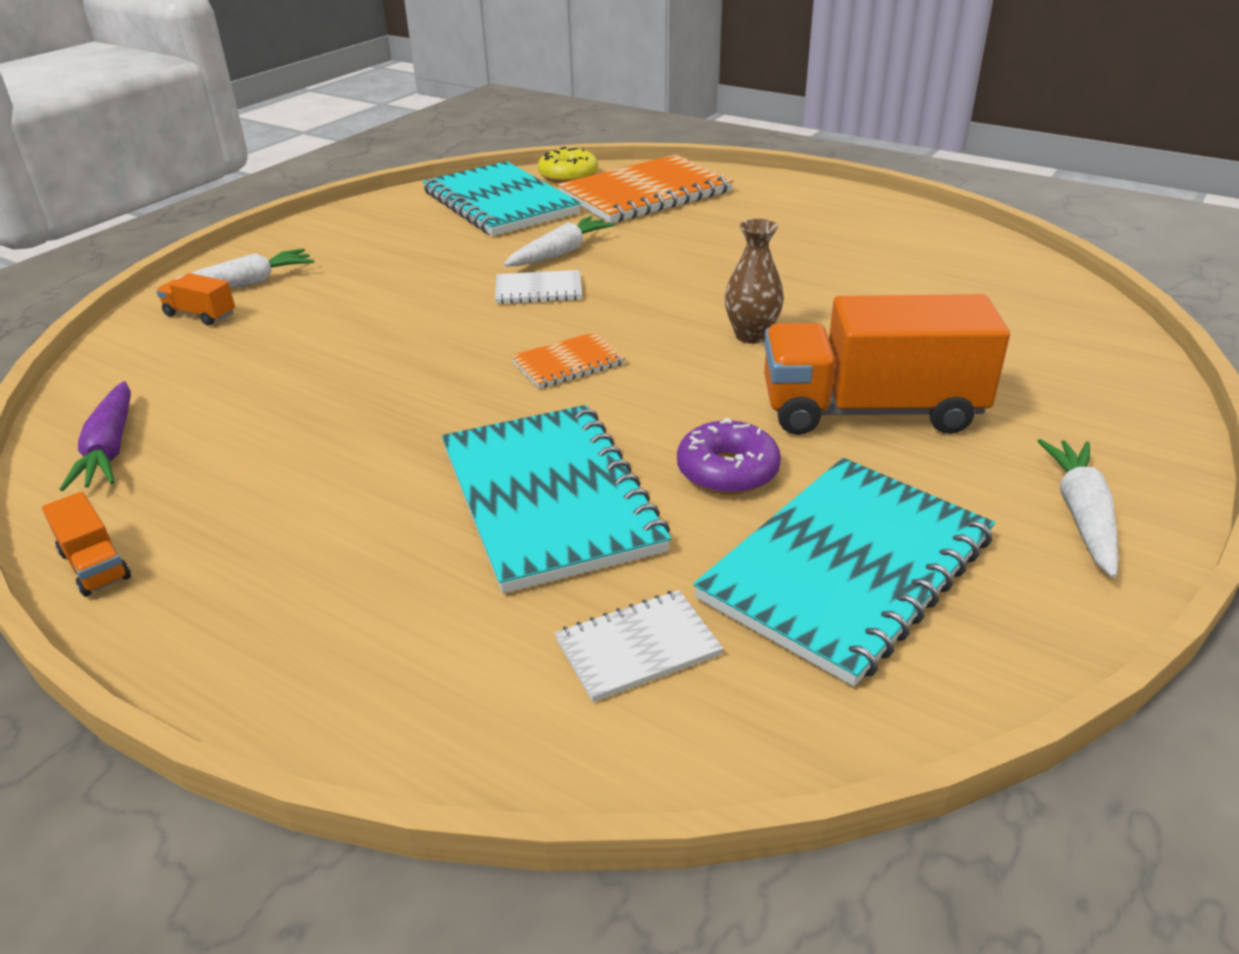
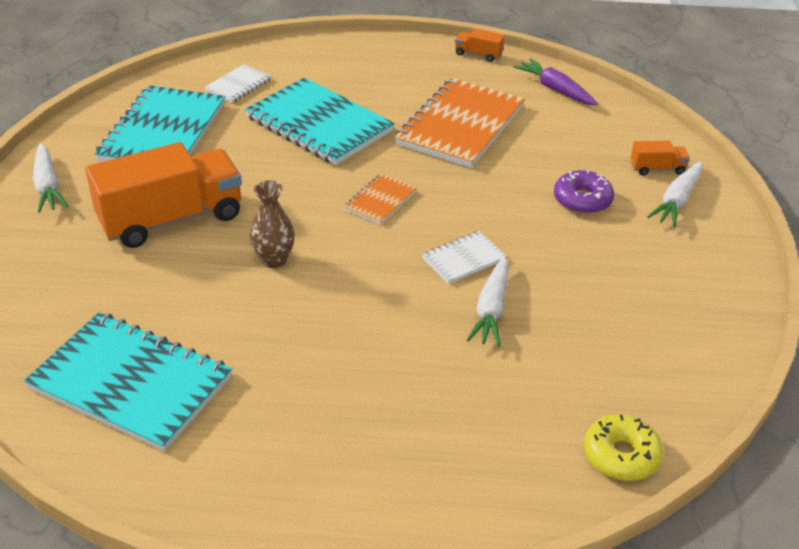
camera: 150 degrees right, 5 degrees up
(499, 203) = (628, 370): turquoise notebook -> turquoise notebook (131, 383)
(645, 194) = (501, 443): orange notebook -> orange notebook (460, 125)
(727, 471) = (239, 160): purple donut -> purple donut (582, 200)

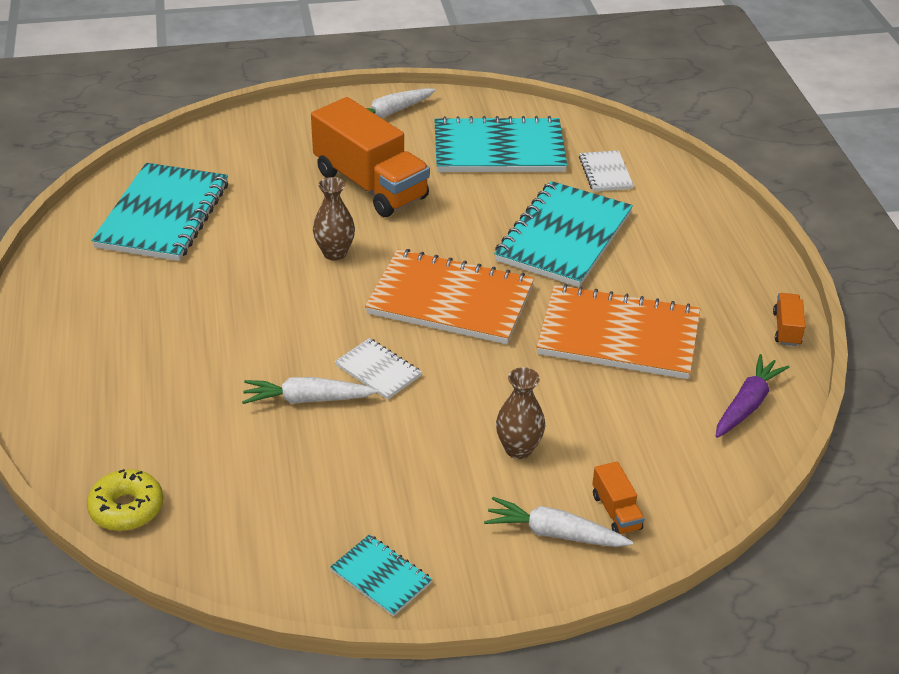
camera: 75 degrees right, 0 degrees up
(238, 85) = (605, 173): white notebook -> white notebook turned 60 degrees clockwise
(380, 201) = (450, 300): orange notebook -> orange notebook, size x2.09
(582, 200) = (518, 449): purple donut -> brown vase
(718, 297) = (381, 577): none -> turquoise notebook

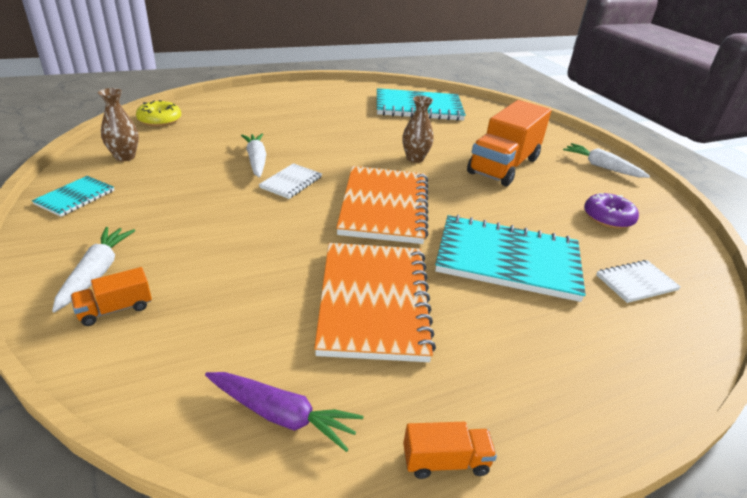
camera: 75 degrees right, 5 degrees down
(499, 149) = (608, 218): turquoise notebook -> purple donut
(518, 449) = (205, 249): brown vase -> brown vase (125, 157)

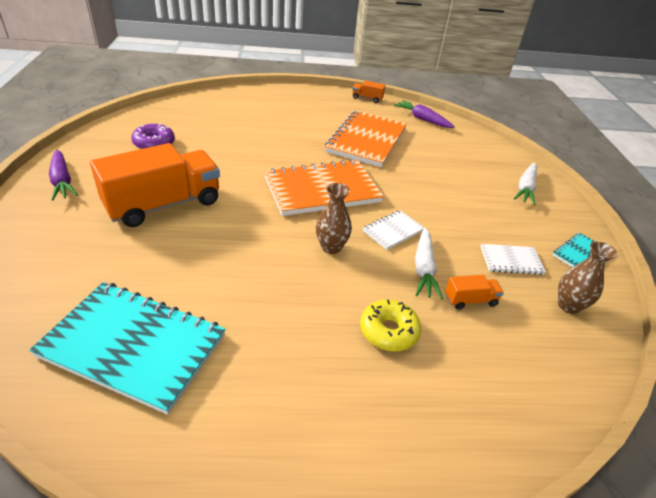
camera: 160 degrees left, 5 degrees up
(115, 309) = (504, 167): orange truck -> orange truck (470, 300)
(160, 120) = (563, 390): yellow donut -> yellow donut (388, 331)
(384, 206) = (322, 190): orange notebook -> orange notebook turned 45 degrees clockwise
(415, 158) = (248, 234): brown vase -> brown vase (331, 247)
(507, 260) = (268, 139): turquoise notebook -> none
(601, 167) = (62, 181): white carrot -> purple carrot
(636, 283) = (207, 114): white notebook -> white notebook (511, 261)

